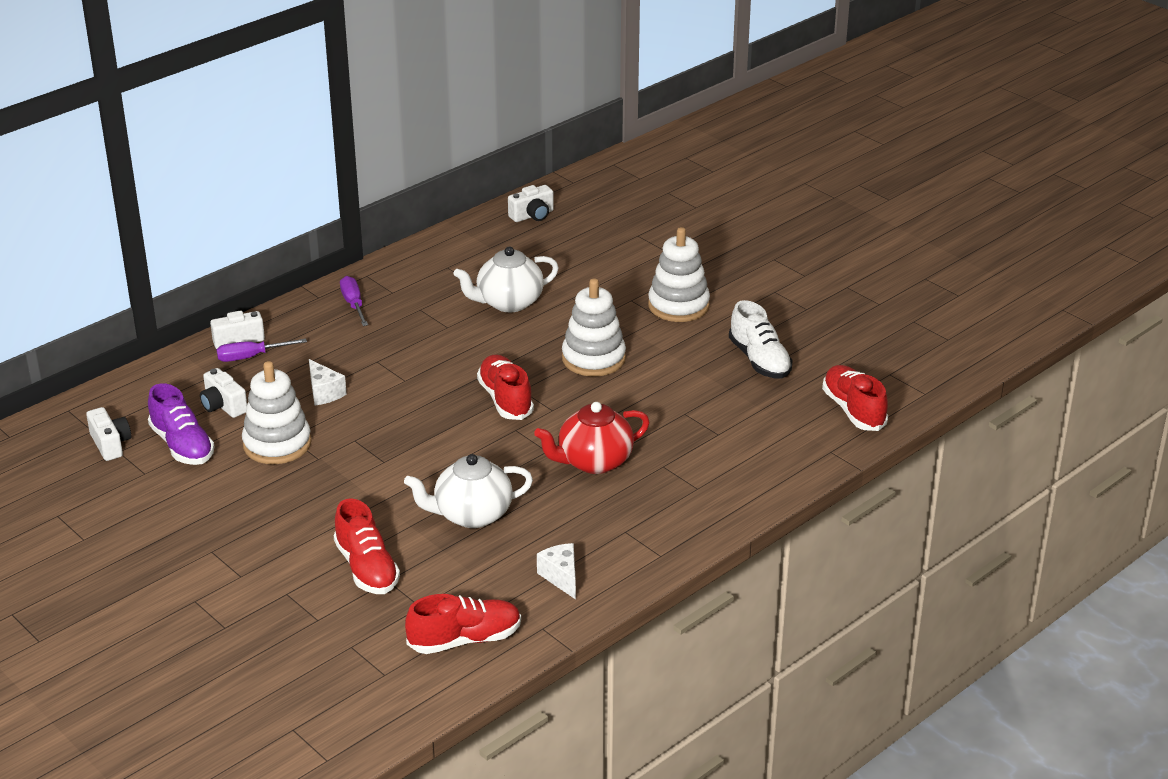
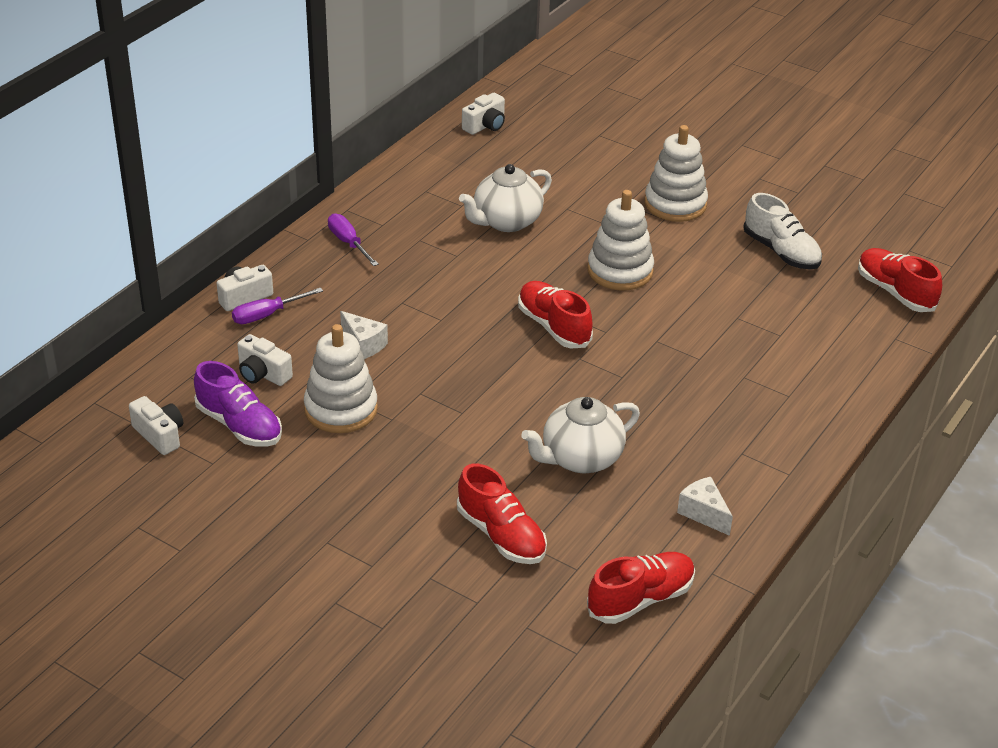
camera: 15 degrees left, 5 degrees up
(593, 461) = (674, 382): red teapot -> none

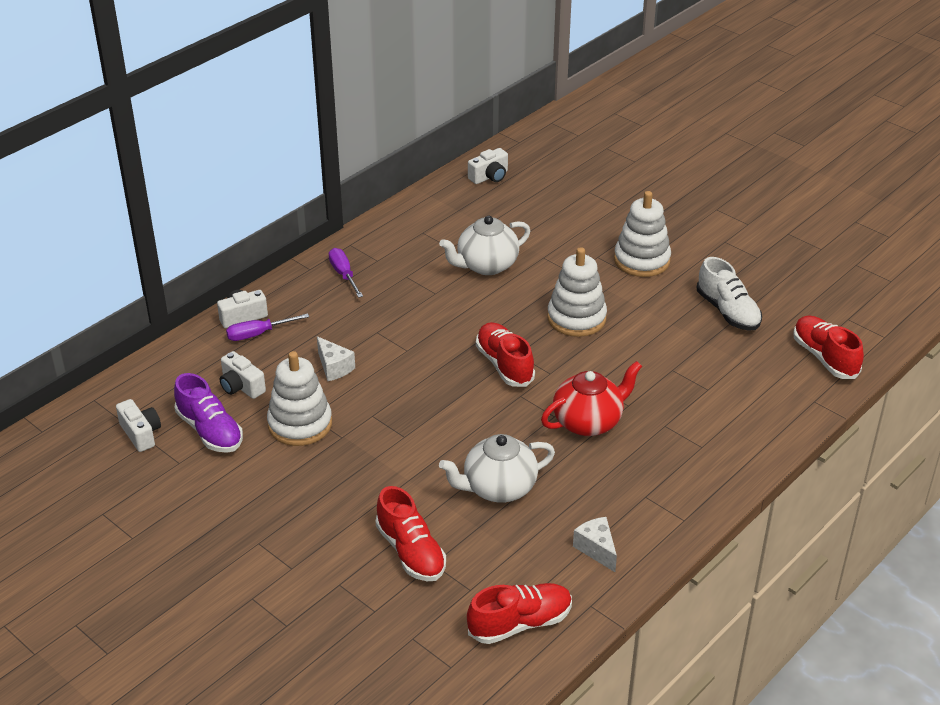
camera: 10 degrees right, 0 degrees up
(661, 380) = (588, 422): none -> red teapot

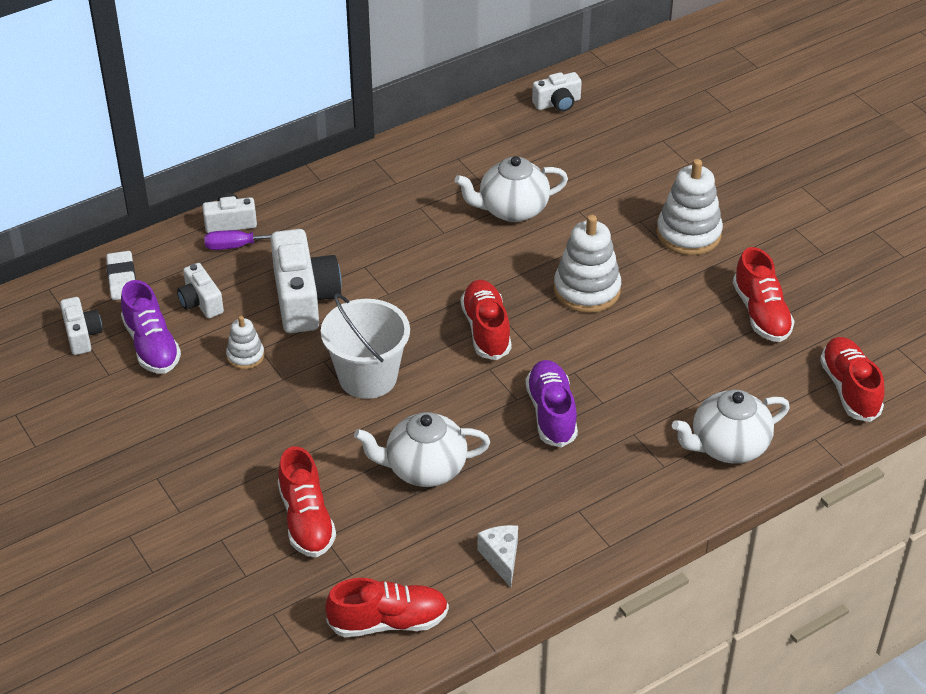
camera: 15 degrees right, 5 degrees up
(160, 380) = (122, 279): none -> white eraser
(300, 424) = (245, 356): white stacking toy -> white stacking toy, size x0.54
(334, 367) = (304, 299): white cheese -> white camera
(344, 274) = (354, 193): purple screwdriver -> none
(417, 422) = (368, 377): none -> white bucket
(588, 422) = (551, 413): red teapot -> purple shoe
(728, 311) = (761, 313): white shoe -> red shoe
(747, 420) = (727, 446): none -> white teapot

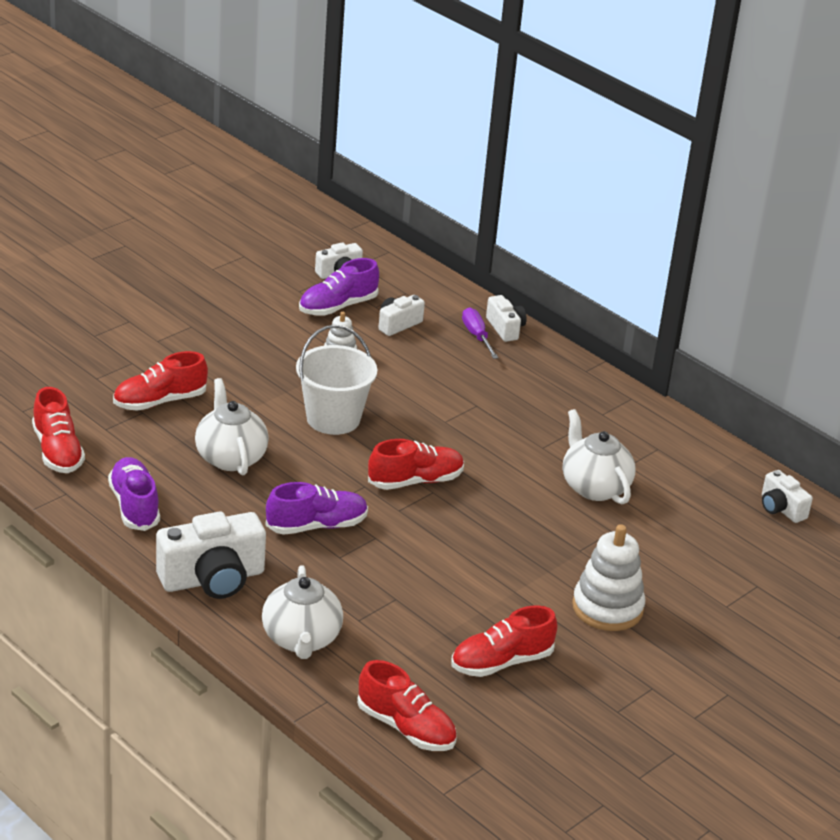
camera: 75 degrees right, 10 degrees down
(122, 279) = (412, 283): white eraser -> none
(304, 299) = (421, 376): white camera -> white camera (212, 579)
(501, 558) = (134, 506): white cheese -> purple shoe
(587, 290) = (493, 541): white stacking toy -> none
(727, 446) = (301, 639): white teapot -> white teapot turned 150 degrees counterclockwise
(849, 389) = (406, 727): red shoe -> red shoe turned 60 degrees clockwise

